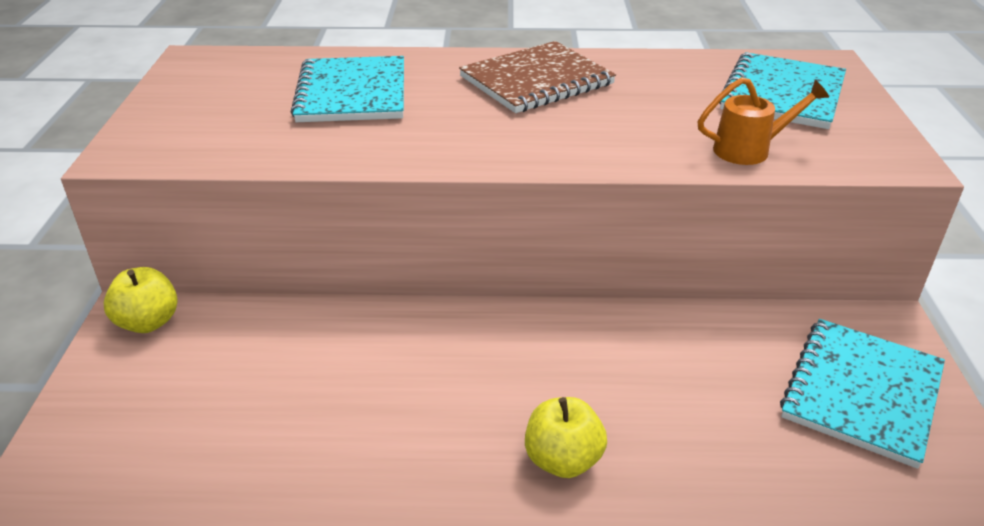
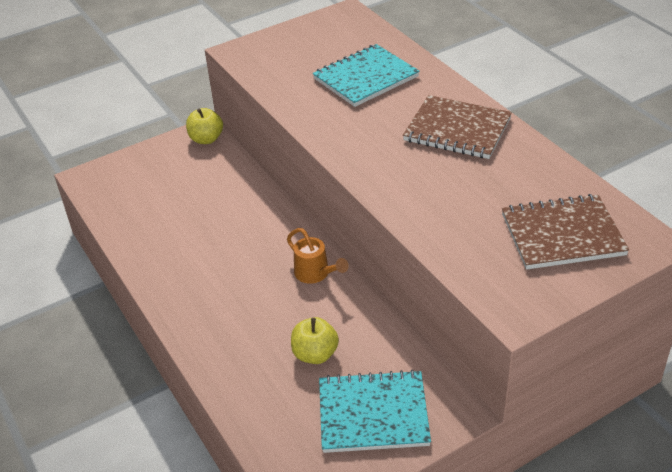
camera: 60 degrees right, 5 degrees up
(563, 460) = (224, 312): yellow apple -> yellow apple (315, 354)
(749, 150) = (458, 243): orange watering can -> orange watering can (315, 274)
(782, 94) = (562, 234): turquoise notebook -> brown notebook

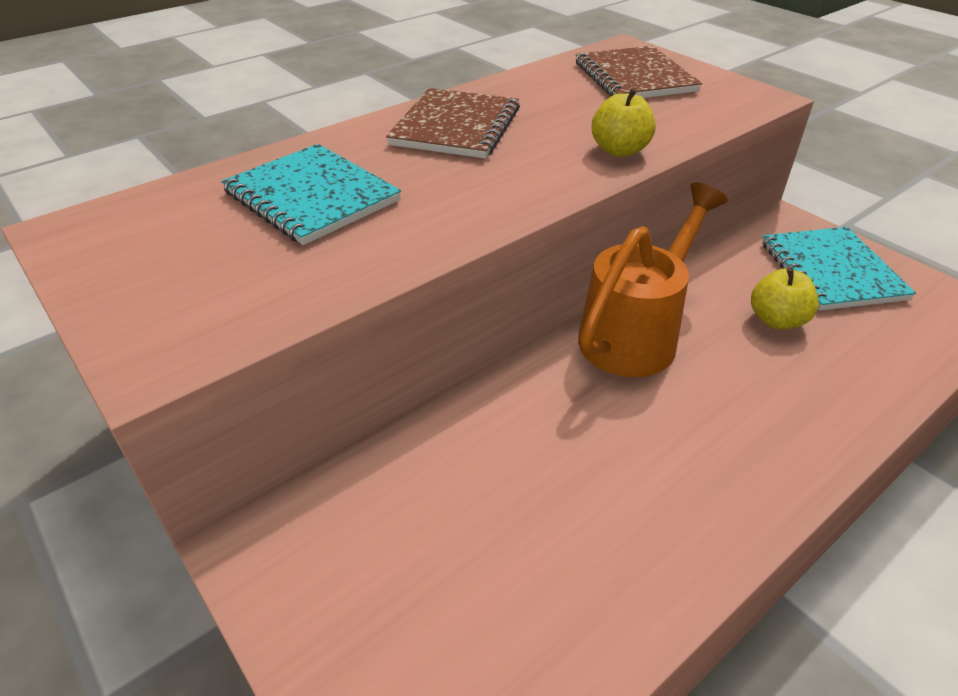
camera: 100 degrees left, 0 degrees up
(206, 139) = (277, 538): yellow apple -> yellow apple (619, 150)
(315, 274) = (635, 334): orange watering can -> orange watering can, size x1.92

